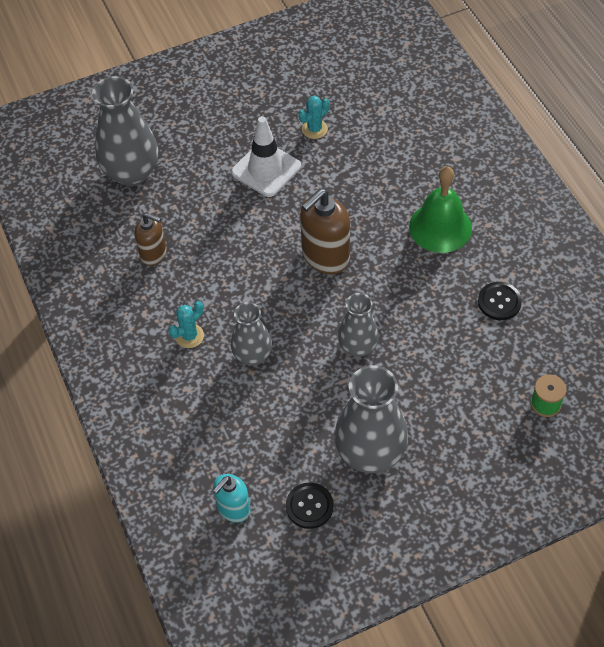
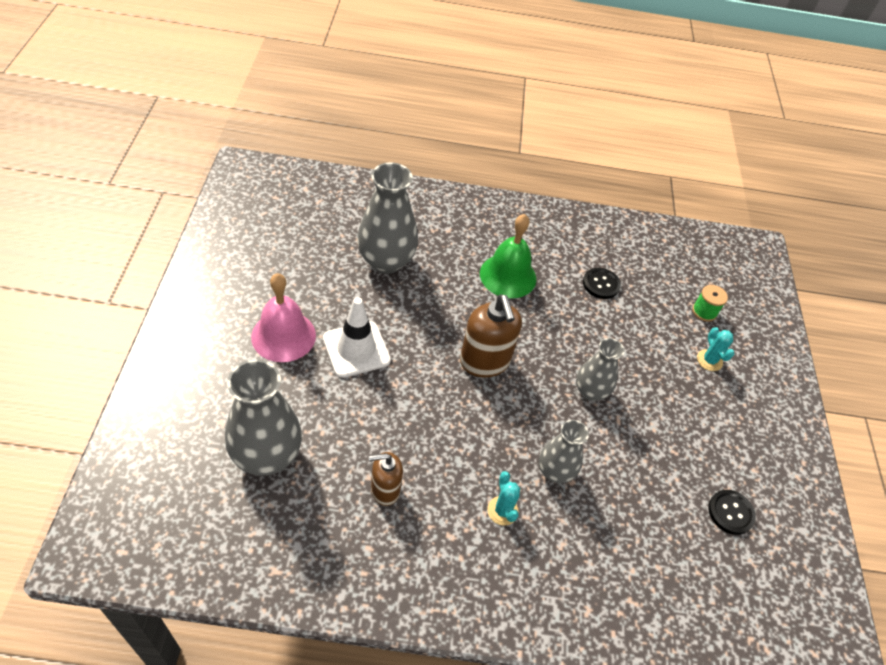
camera: 70 degrees left, 5 degrees down
(154, 254) = (385, 490): brown soap dispenser -> brown soap dispenser turned 150 degrees counterclockwise
(233, 509) = (709, 574): turquoise soap dispenser -> none
(241, 121) = (283, 336): none -> pink bell
(314, 129) = (341, 293): turquoise cactus -> turquoise cactus (709, 360)
(370, 453) = (698, 441): grey vase -> grey vase (386, 261)

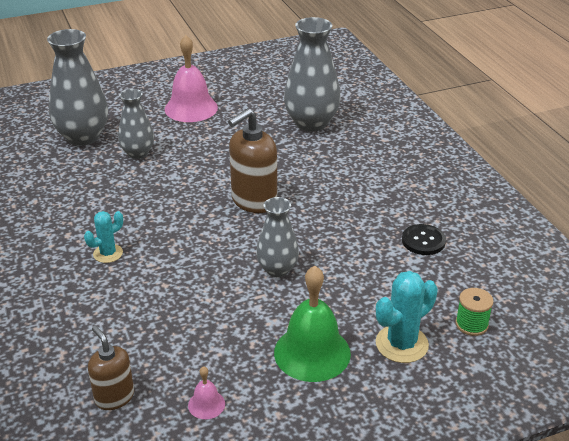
camera: 70 degrees right, 15 degrees down
(356, 349) = (207, 139): white traffic cone -> none
(385, 490) = (88, 192): brown soap dispenser -> brown soap dispenser (114, 397)
(508, 276) = (367, 184): green bell -> green bell (312, 352)
(555, 471) = (168, 271): grey vase -> grey vase (138, 153)
(709, 360) = (401, 344): turquoise cactus -> turquoise cactus, size x1.59
(730, 512) = (206, 404): black button -> pink bell

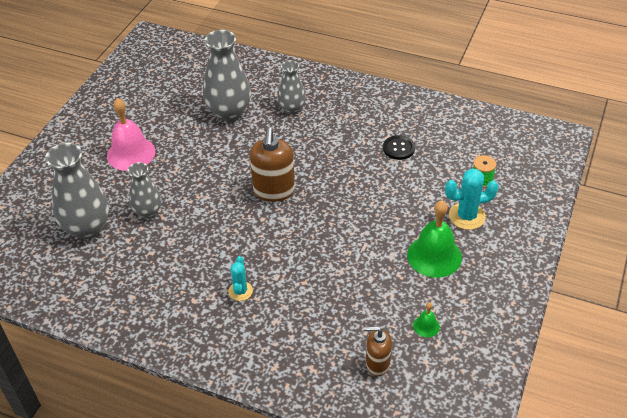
camera: 45 degrees left, 10 degrees up
(206, 404) = (426, 326): pink bell -> green bell
(277, 269) = (350, 223): grey vase -> grey vase (292, 108)
(401, 344) = (466, 216): turquoise cactus -> turquoise cactus turned 75 degrees clockwise

